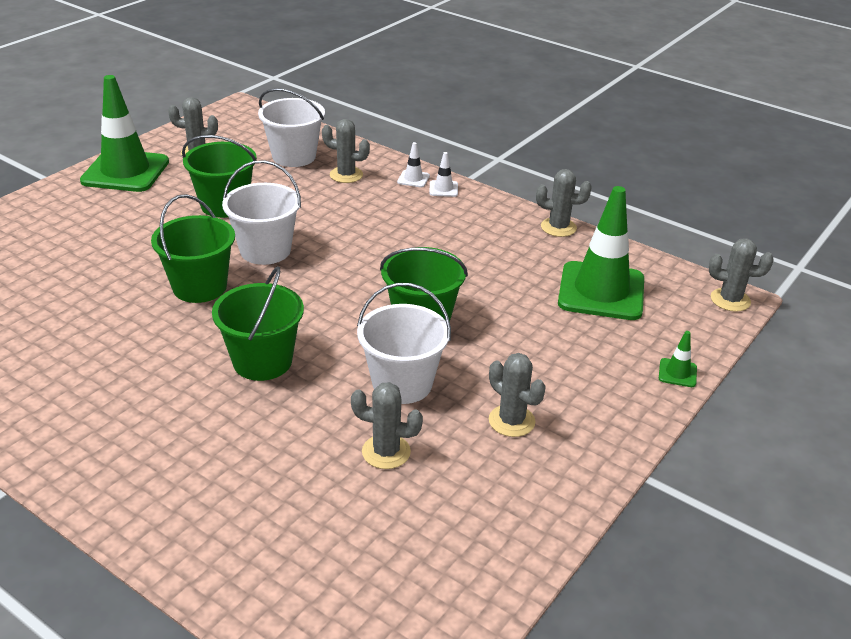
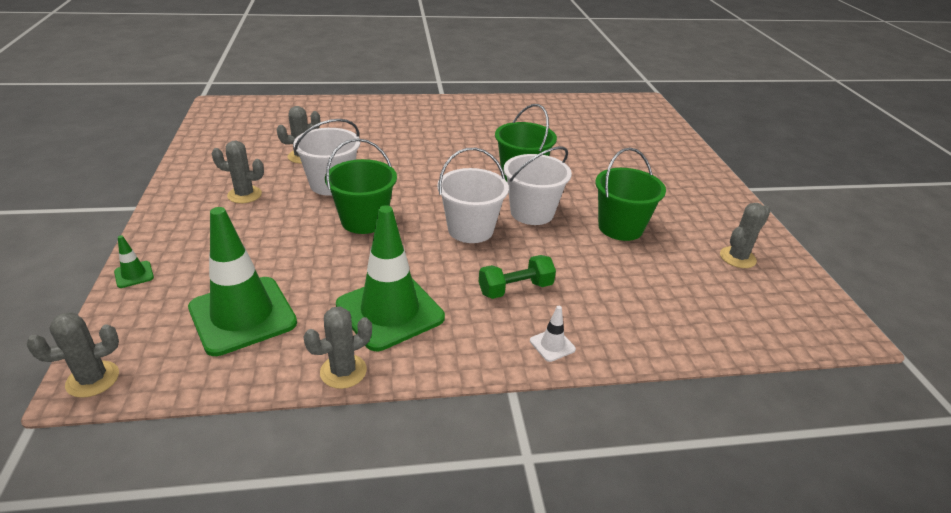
camera: 135 degrees right, 0 degrees up
(125, 171) = (726, 214): green traffic cone -> green traffic cone (390, 311)
(262, 361) = (421, 161): green bucket -> none
(294, 156) = (680, 302): white bucket -> white bucket (470, 229)
(346, 175) = (607, 309): grey cactus -> none
(383, 212) = (515, 289): none -> green dumbbell
(443, 189) = (509, 351): white traffic cone -> none

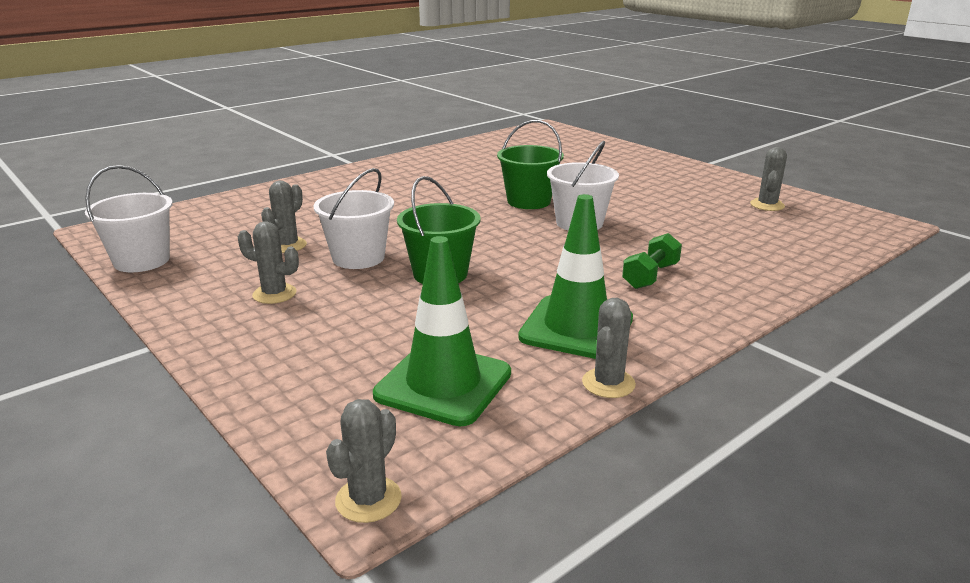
camera: 30 degrees left, 10 degrees down
(134, 274) = (258, 400): green traffic cone -> none
(244, 195) = (274, 294): grey cactus -> grey cactus turned 45 degrees clockwise
(470, 229) = (548, 250): white bucket -> white bucket (142, 261)
(552, 345) = (735, 300): white traffic cone -> none
(620, 227) = (661, 212): green bucket -> none

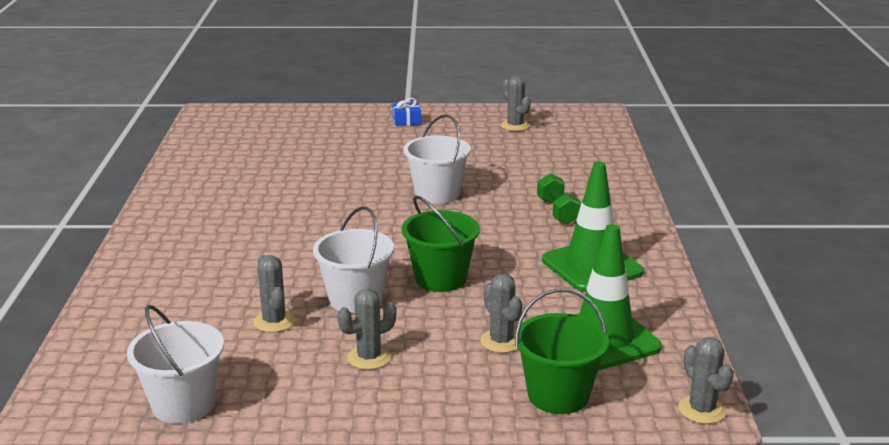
camera: 50 degrees left, 0 degrees up
(529, 201) = (363, 192): green bucket -> green bucket (558, 395)
(608, 383) = (669, 287): grey cactus -> grey cactus (501, 341)
(674, 172) = (406, 121): none -> blue gift

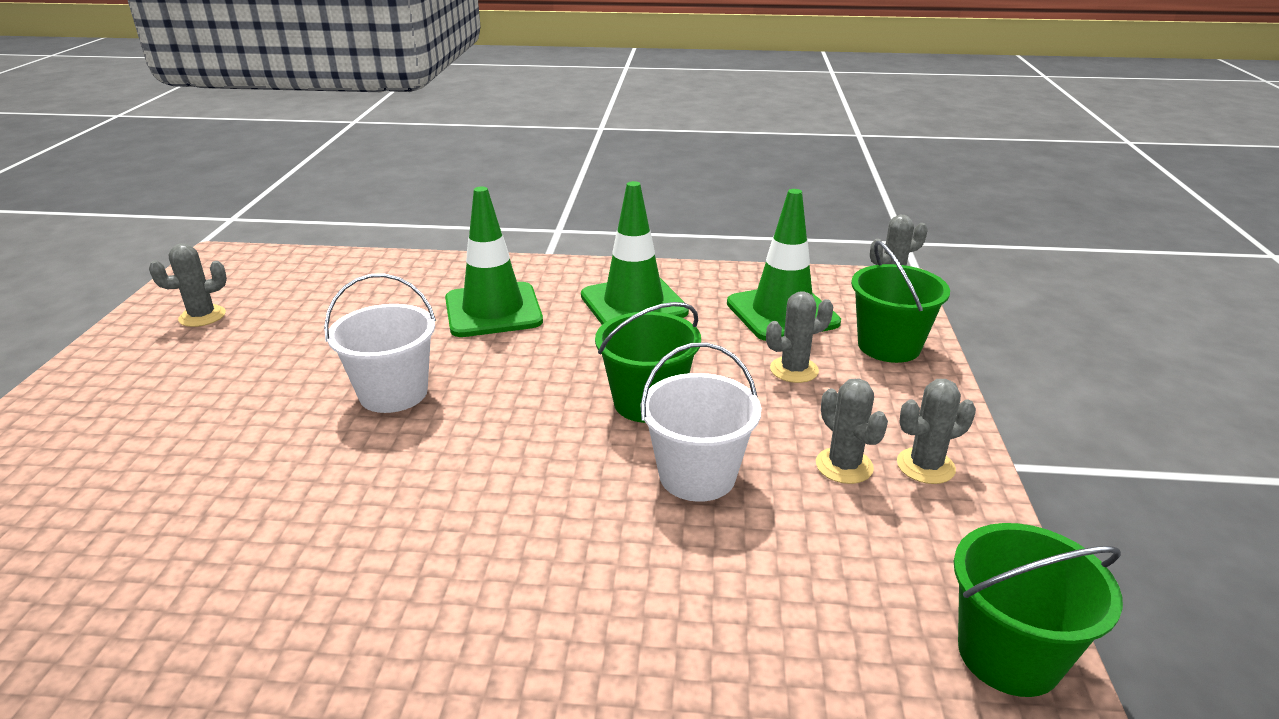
camera: 85 degrees left, 5 degrees up
(183, 404) = (1008, 654): white bucket -> green bucket
(274, 321) = (761, 559): grey cactus -> grey cactus (925, 466)
(406, 121) = (80, 410): blue gift -> none
(558, 211) = (493, 310): green dumbbell -> green traffic cone

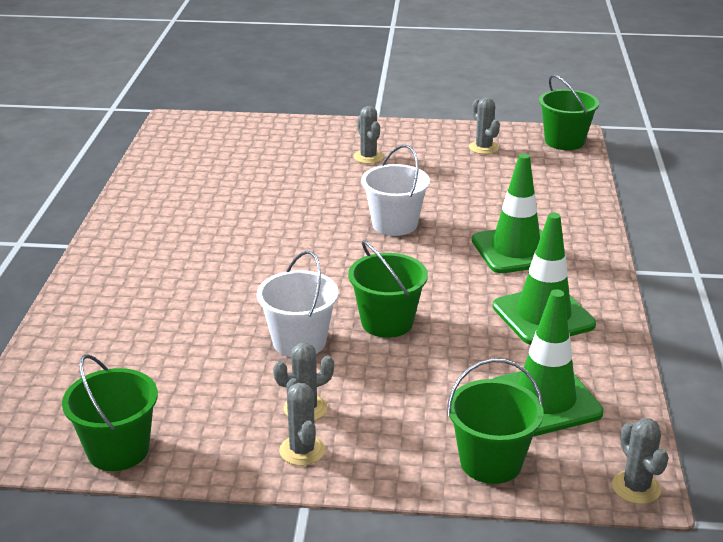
camera: 90 degrees right, 0 degrees up
(230, 263) = (564, 141): none -> green bucket
(794, 370) = (440, 397): grey cactus -> grey cactus (368, 157)

